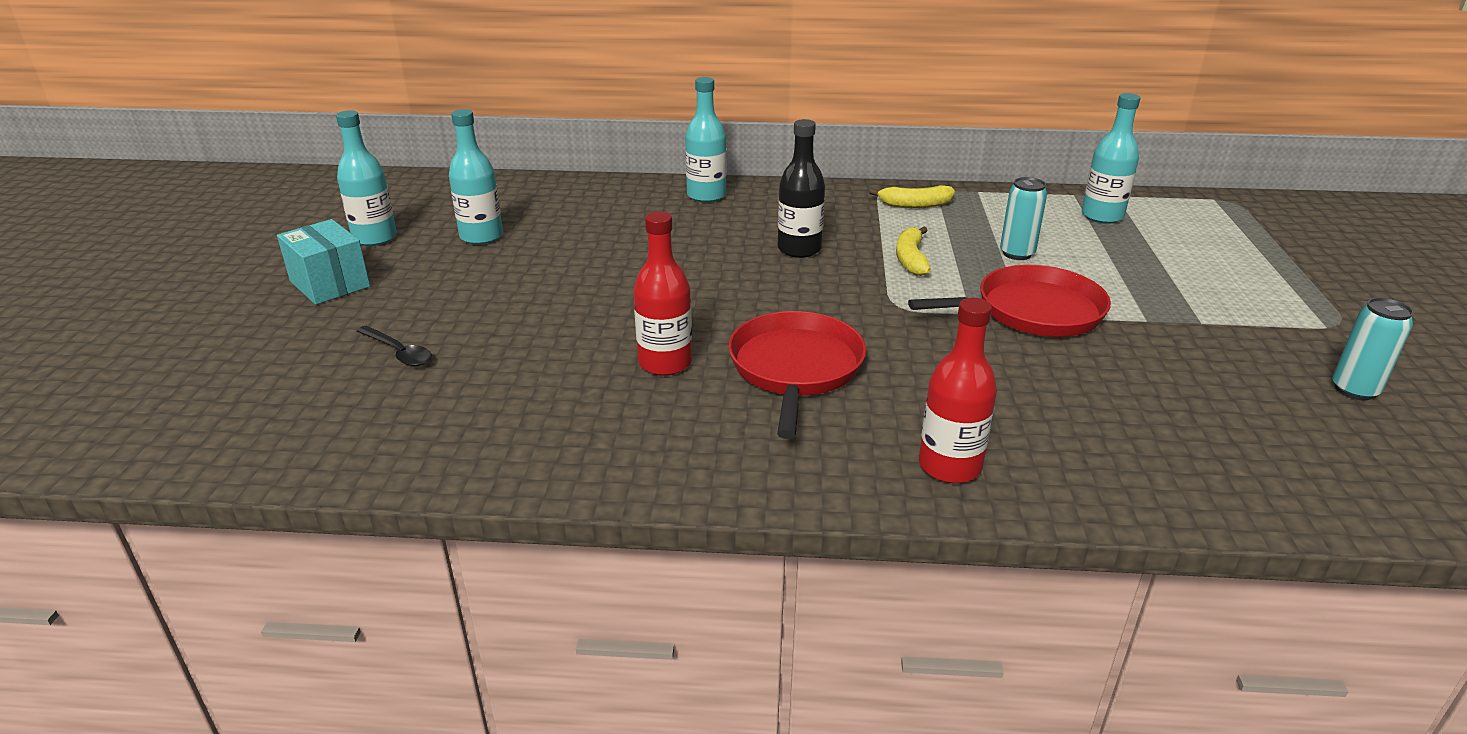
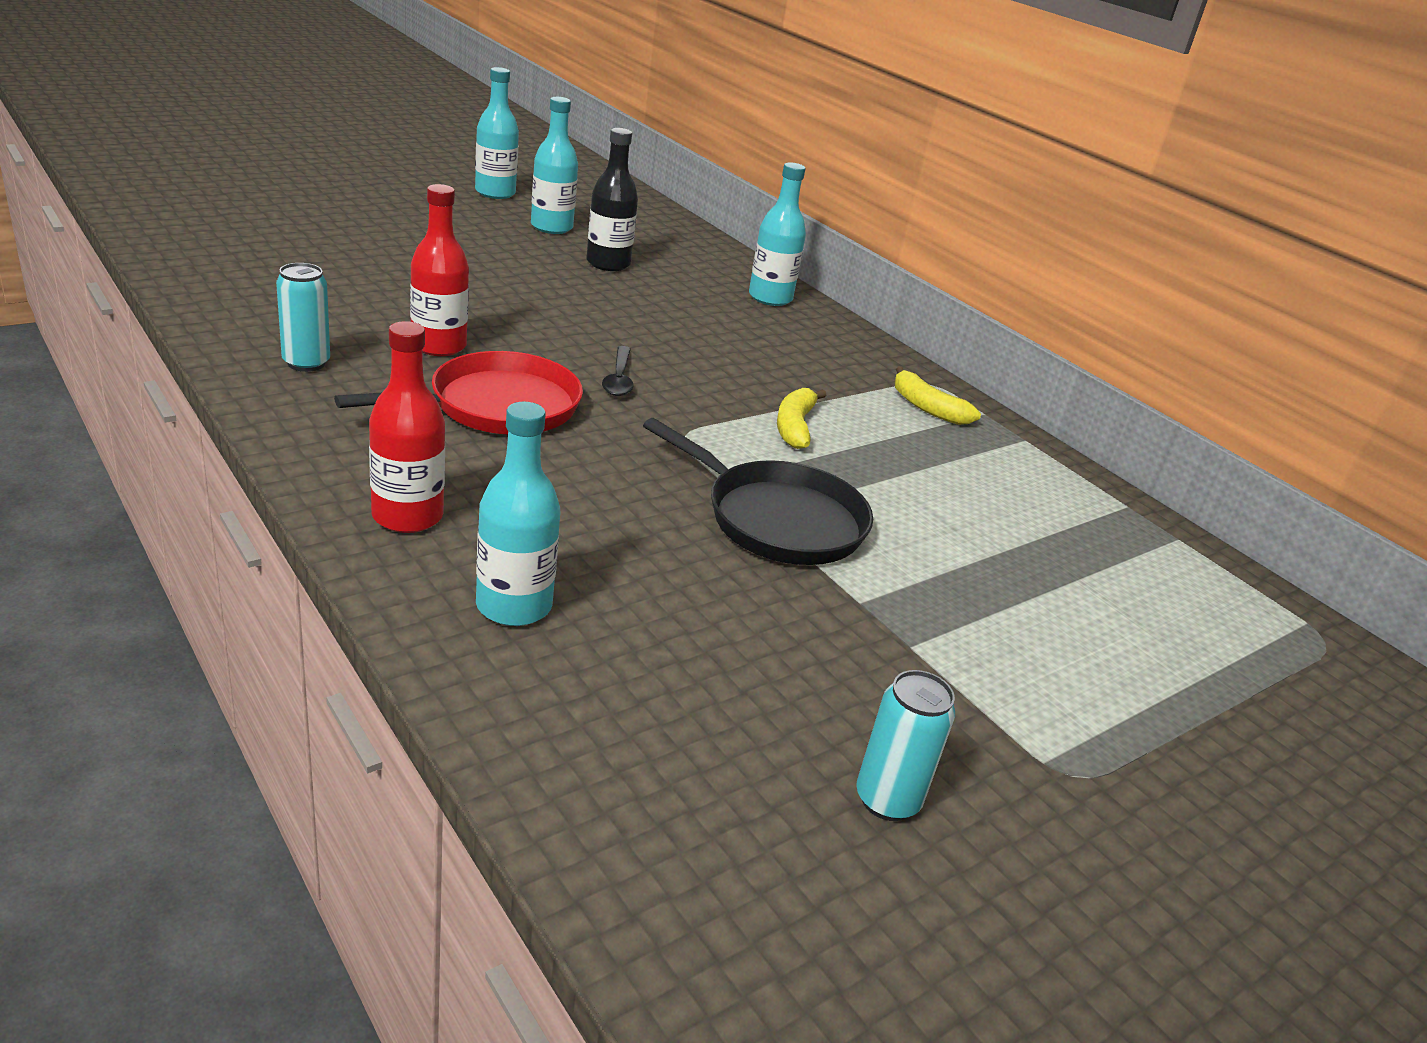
camera: 45 degrees right, 0 degrees up
(330, 284) = (407, 198): turquoise box -> none
(399, 352) = (339, 245): black spoon -> black spoon (619, 379)
(799, 249) = (728, 364): black bottle -> black bottle (608, 264)
(911, 259) = (795, 427): yellow banana -> yellow banana turned 45 degrees counterclockwise
(1017, 254) = (904, 489): turquoise can -> turquoise can (306, 363)
(1033, 311) = (778, 519): red pan -> black pan
(1102, 216) = (1099, 535): turquoise bottle -> turquoise bottle (514, 606)

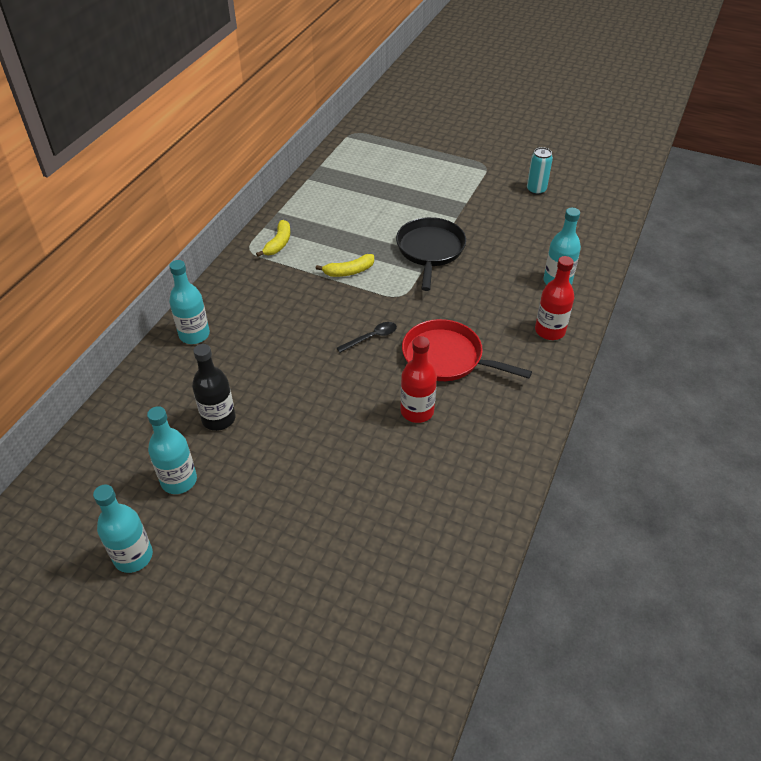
camera: 115 degrees left, 15 degrees up
(306, 363) = (493, 439): turquoise can -> none

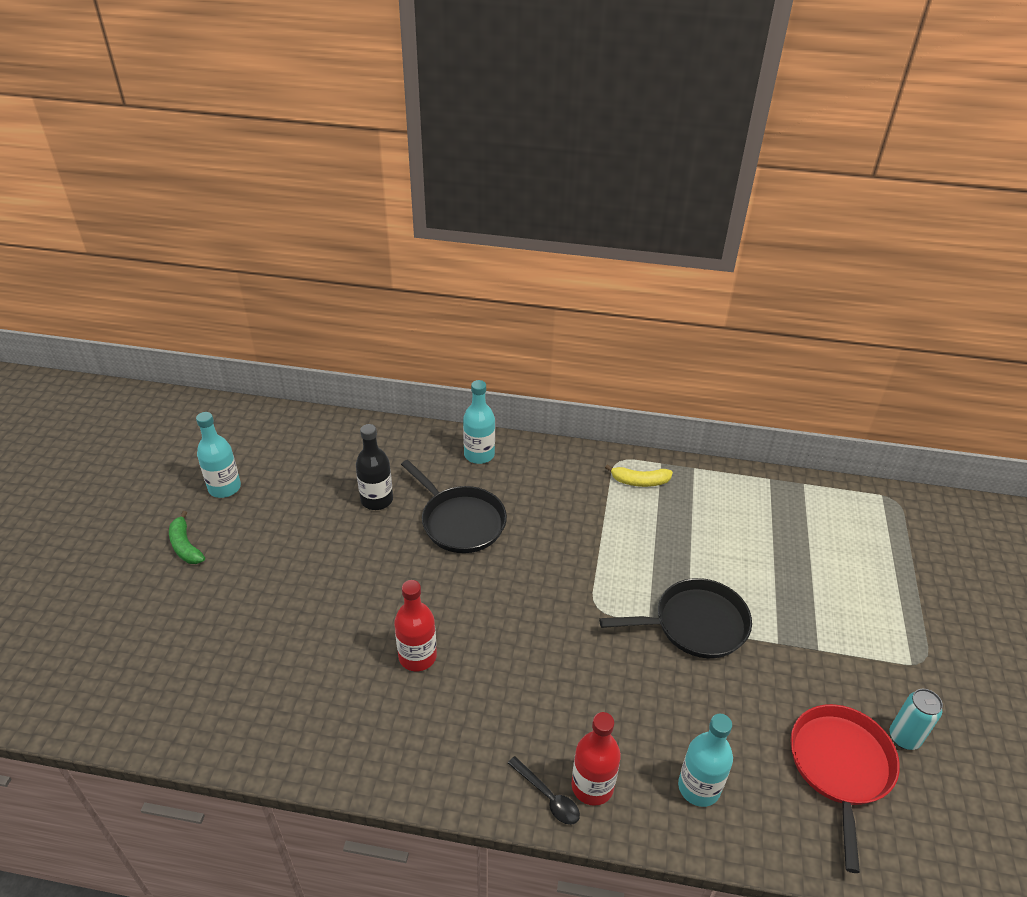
camera: 75 degrees right, 5 degrees down
(179, 480) = (303, 493): turquoise bottle -> none
(211, 597) = (185, 546): none -> green banana
(275, 361) = (460, 521): none -> black pan
(349, 271) = (620, 552): yellow banana -> none
(371, 337) = (518, 594): black spoon -> black spoon (548, 796)
(446, 357) = (508, 672): red pan -> red pan (840, 766)

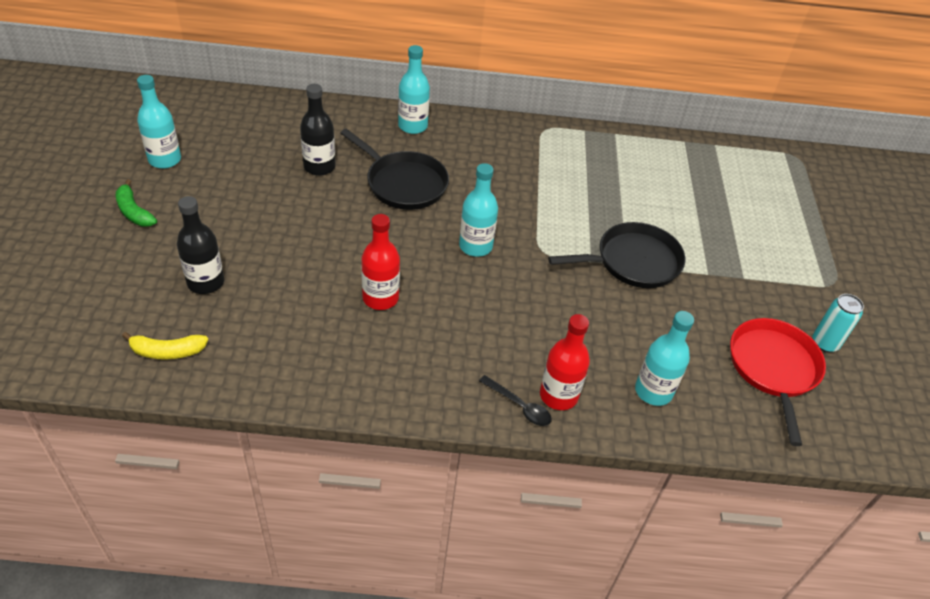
camera: 10 degrees left, 5 degrees up
(243, 630) = (206, 282): none -> black bottle
(526, 598) = (475, 246): none -> turquoise bottle
(640, 481) = (567, 146): yellow banana -> yellow banana (167, 351)

